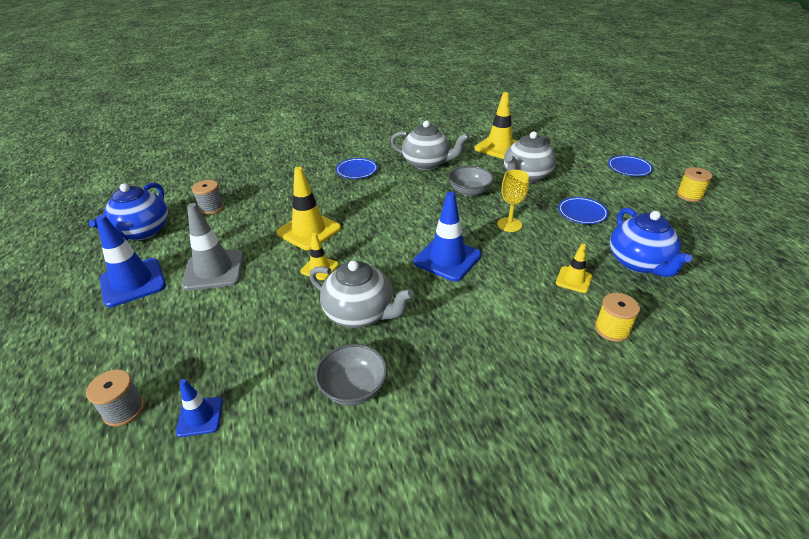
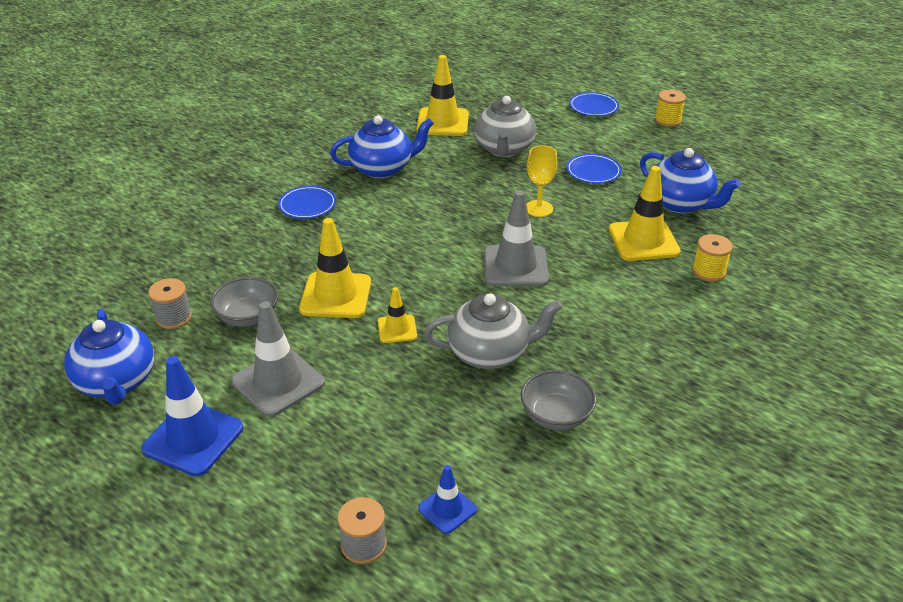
camera: 35 degrees left, 0 degrees up
(427, 163) = (382, 168): grey teapot -> blue teapot
(447, 259) = (515, 266): blue traffic cone -> grey traffic cone
(470, 192) = (464, 186): grey bowl -> grey bowl (248, 317)
(573, 280) = (643, 241): yellow traffic cone -> yellow traffic cone, size x1.82

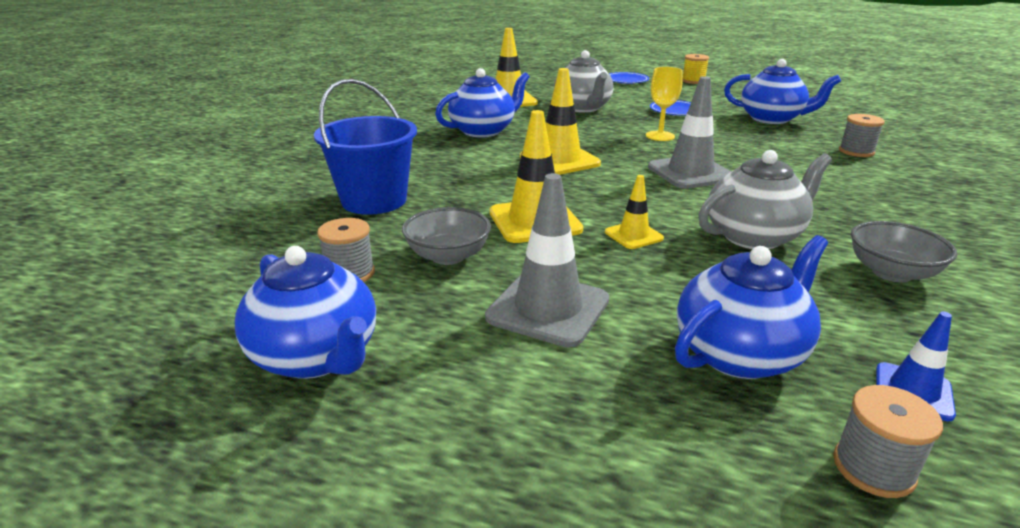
camera: 20 degrees left, 10 degrees down
(193, 438) = (490, 398): blue traffic cone -> none
(234, 244) = (374, 200): none -> blue bucket
(307, 205) = (431, 162): blue plate -> none
(368, 451) = (740, 353): none -> blue teapot
(643, 241) = (776, 142): yellow traffic cone -> yellow traffic cone (559, 160)
(709, 271) = (856, 151): yellow spool -> grey spool

